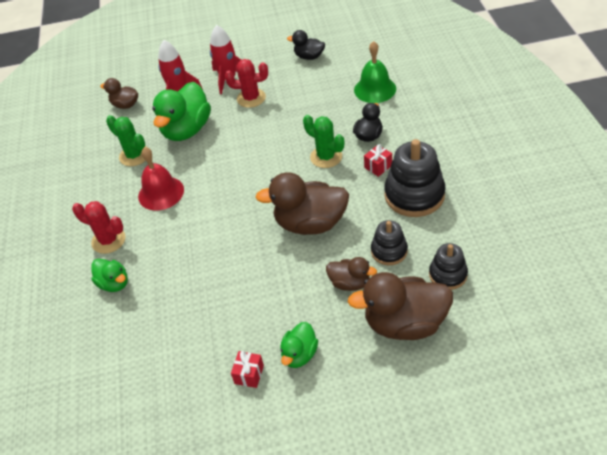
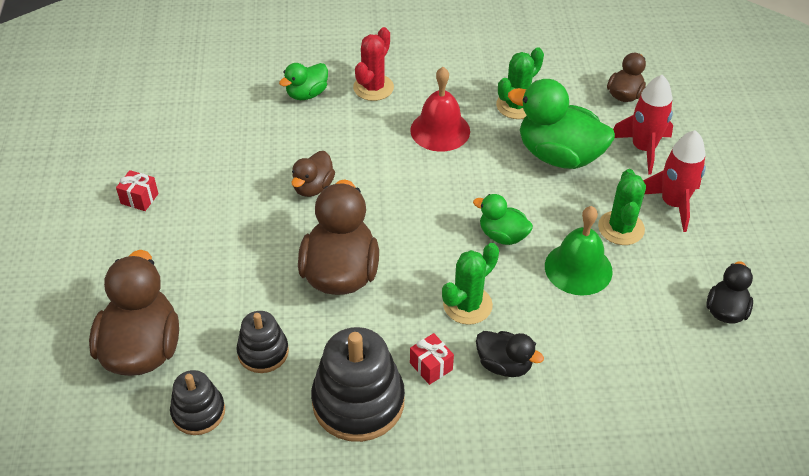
camera: 90 degrees right, 0 degrees up
(251, 98) = (621, 228): red cactus -> green cactus
(299, 354) = (145, 243): green duck -> green duck (502, 235)
(350, 283) = (226, 302): brown duck -> brown duck (313, 187)
(375, 89) = (623, 392): green bell -> green bell (578, 268)

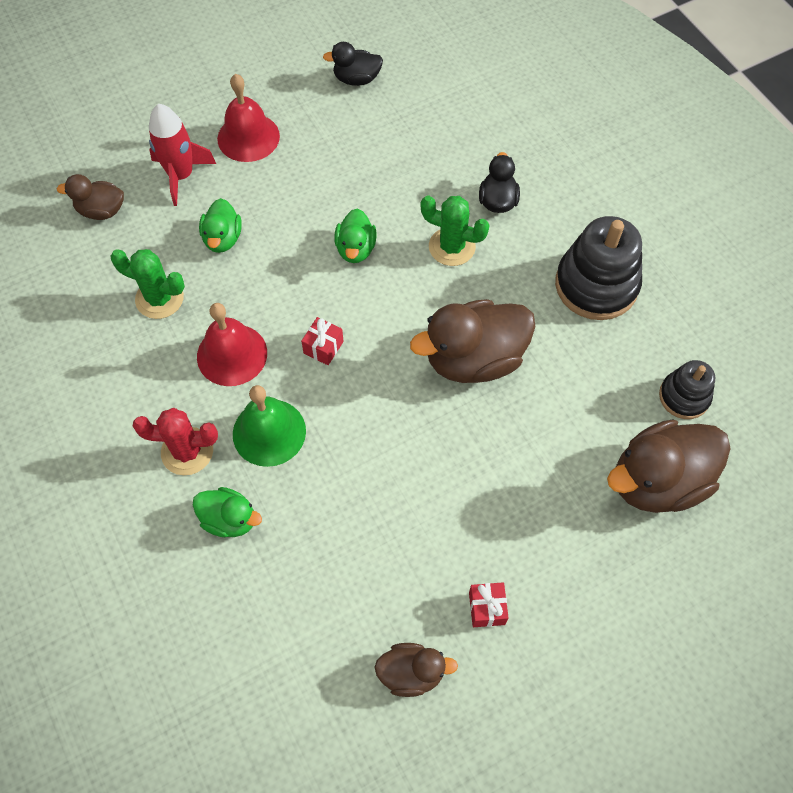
camera: 115 degrees left, 15 degrees up
(263, 352) = (596, 378): black stacking toy -> none
(313, 187) = (377, 437): brown duck -> brown duck (411, 673)
(431, 366) = (530, 249): red gift -> red gift (323, 347)
(559, 155) = (223, 239): green duck -> green duck, size x0.54
(578, 268) = (364, 182): green bell -> green bell (269, 432)
(621, 228) = (299, 166): green cactus -> none
(673, 204) = (248, 137): red rocket -> red bell

